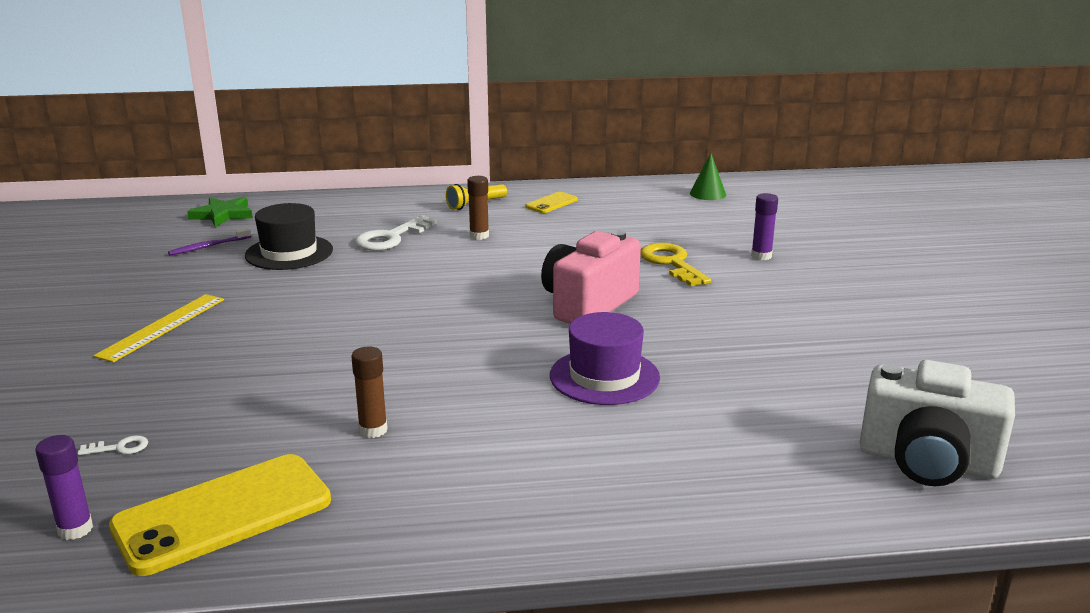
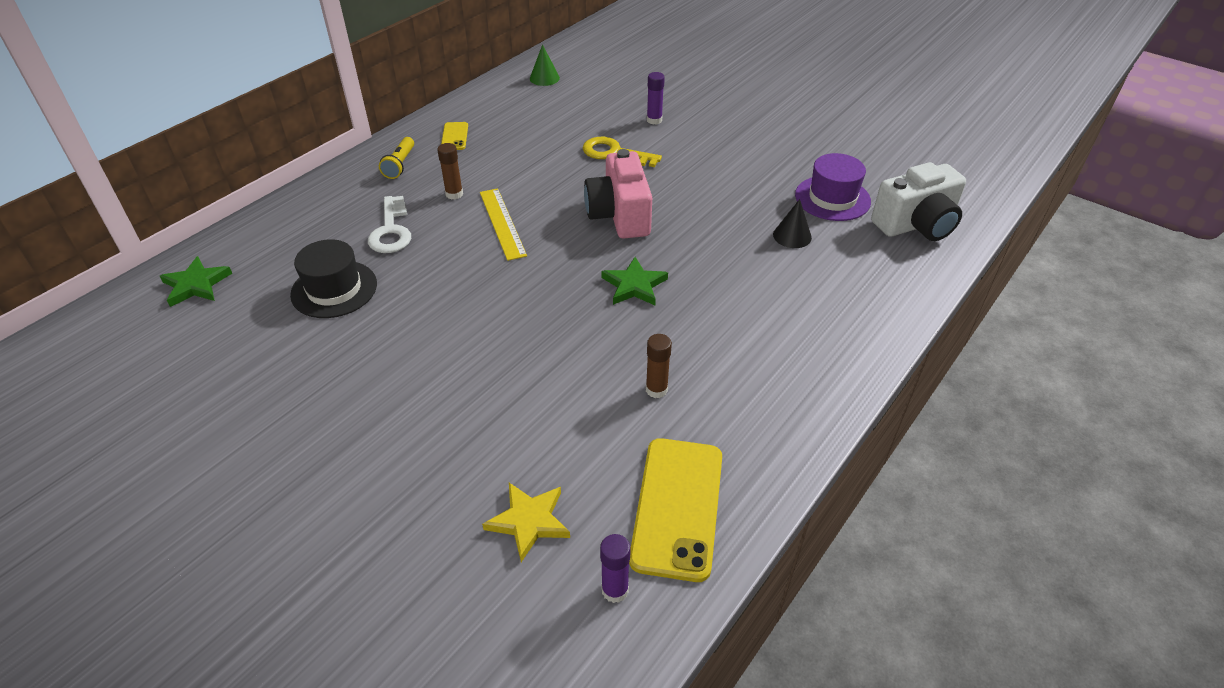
camera: 45 degrees left, 20 degrees up
(119, 448) = (529, 521): white key -> yellow star
(162, 327) = (363, 416): yellow ruler -> yellow ruler (502, 223)
(208, 246) = (249, 323): purple toothbrush -> none
(502, 355) = (634, 285): none -> green star
(604, 376) = (712, 265): purple hat -> purple hat (832, 198)
(738, 396) = (792, 236): none -> black cone

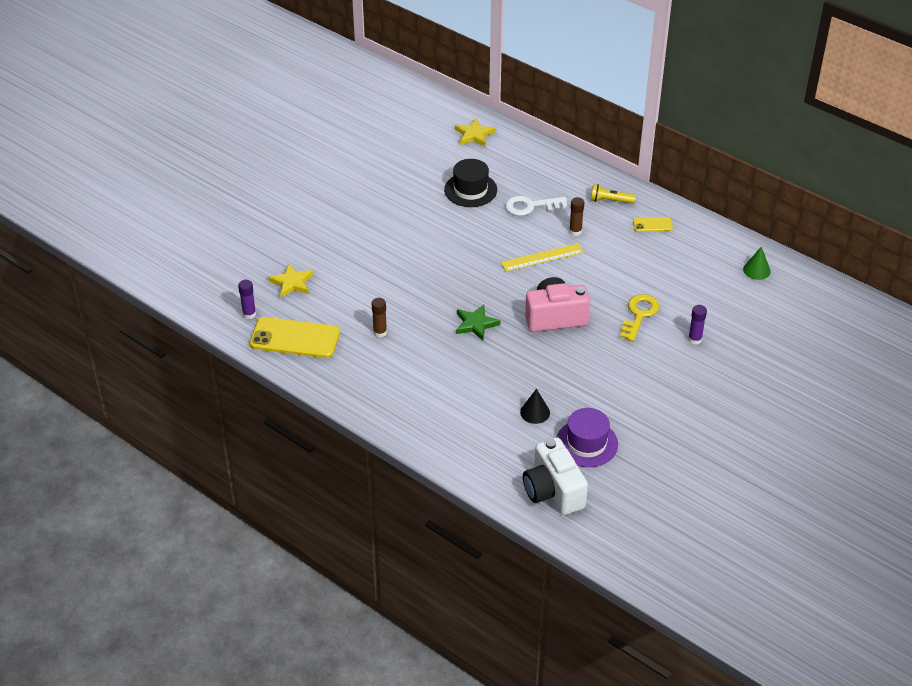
camera: 90 degrees right, 0 degrees up
(196, 285) = (474, 135): green star -> yellow star

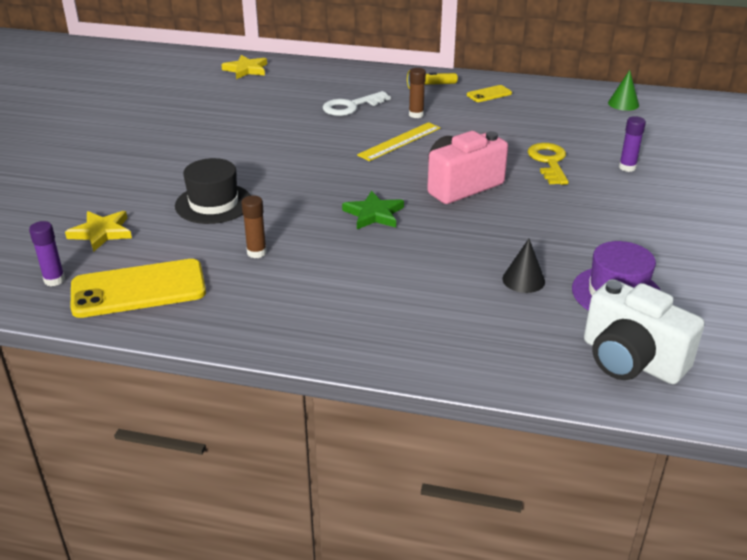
camera: 25 degrees left, 10 degrees down
(470, 190) = (274, 108): black hat -> black hat (213, 203)

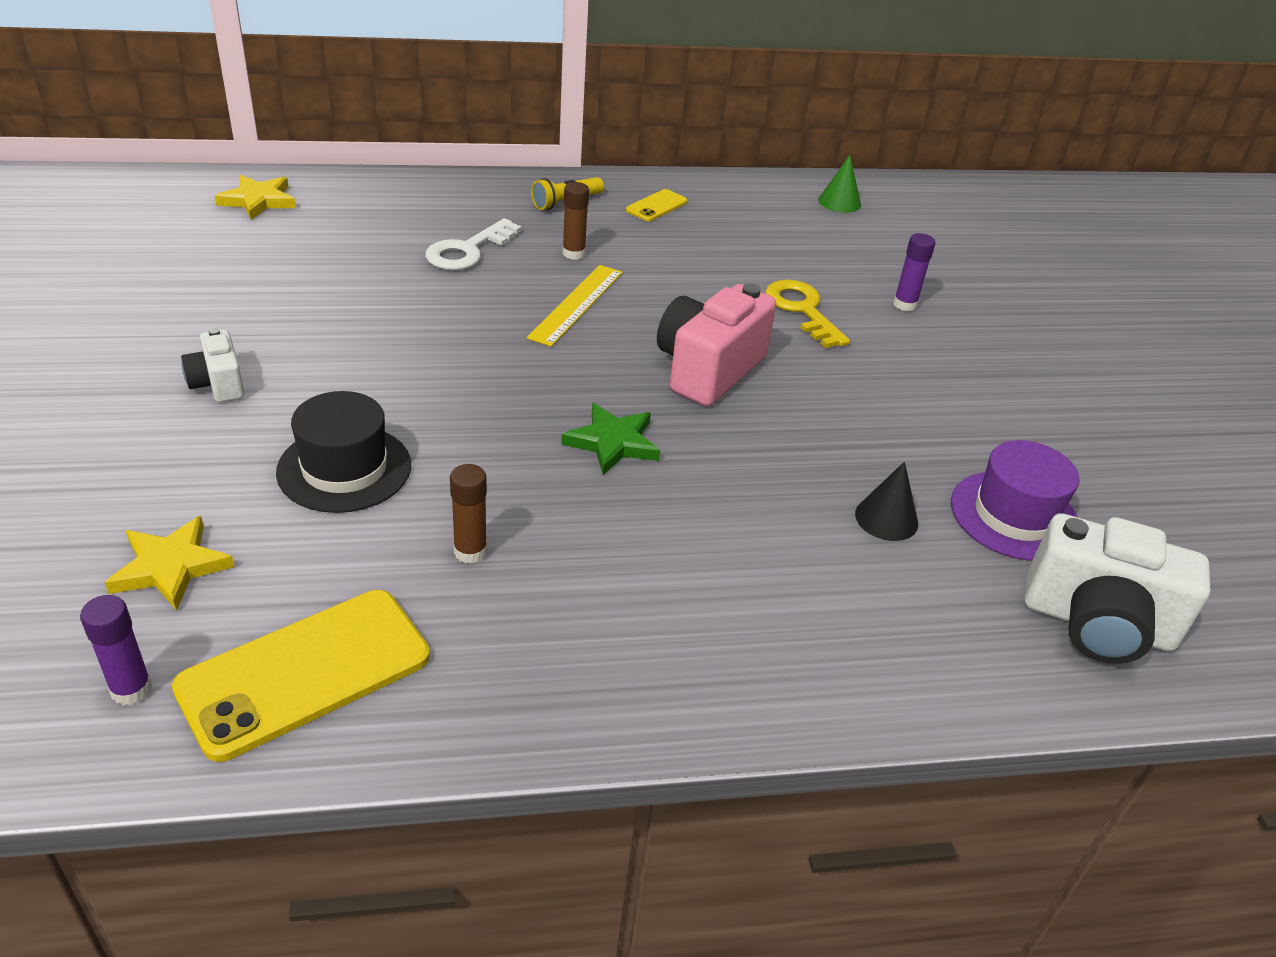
camera: 25 degrees left, 5 degrees up
(172, 155) = (218, 384): none -> white camera

